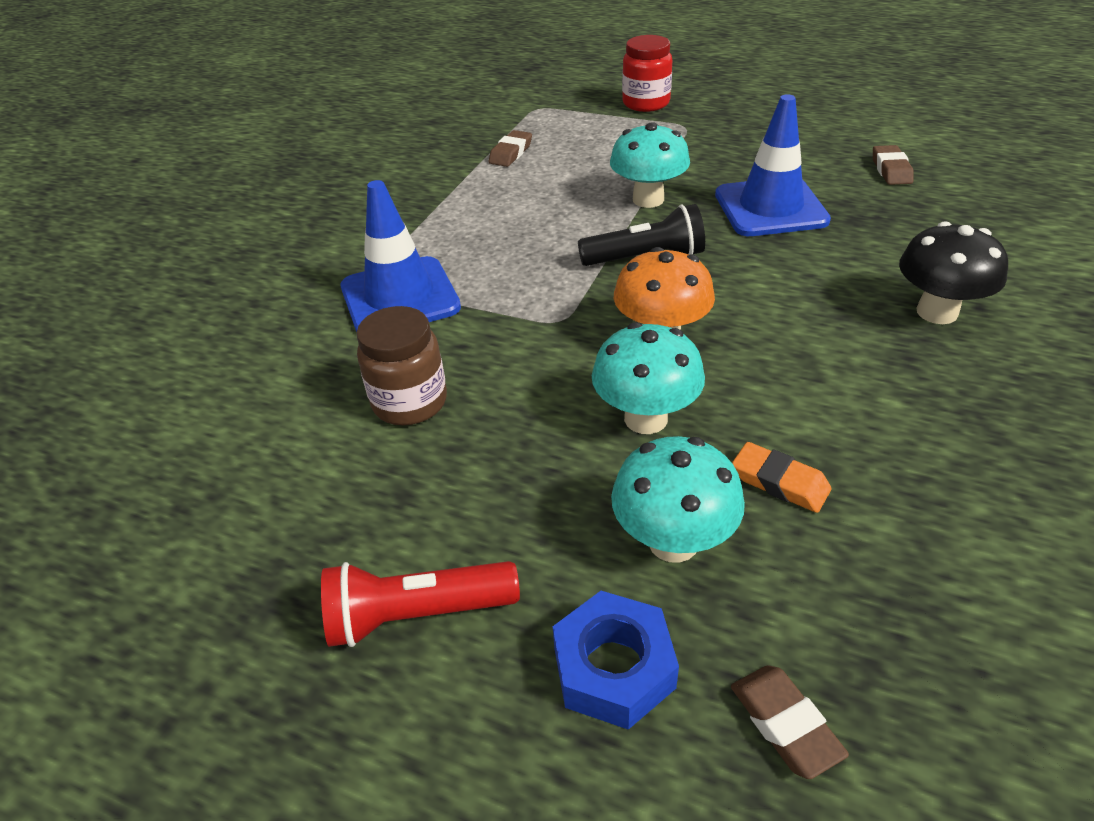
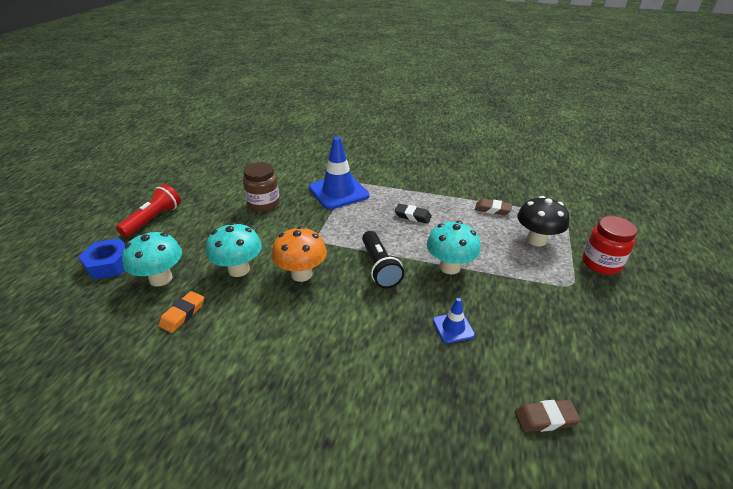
camera: 80 degrees right, 5 degrees down
(417, 615) = (153, 219): red flashlight -> red flashlight turned 45 degrees clockwise
(510, 220) = (412, 216): none -> black eraser
(770, 208) = (453, 328): blue traffic cone -> blue traffic cone, size x0.48
(785, 724) = (62, 307): brown eraser -> none
(937, 312) = (320, 411): black mushroom -> black mushroom (536, 240)

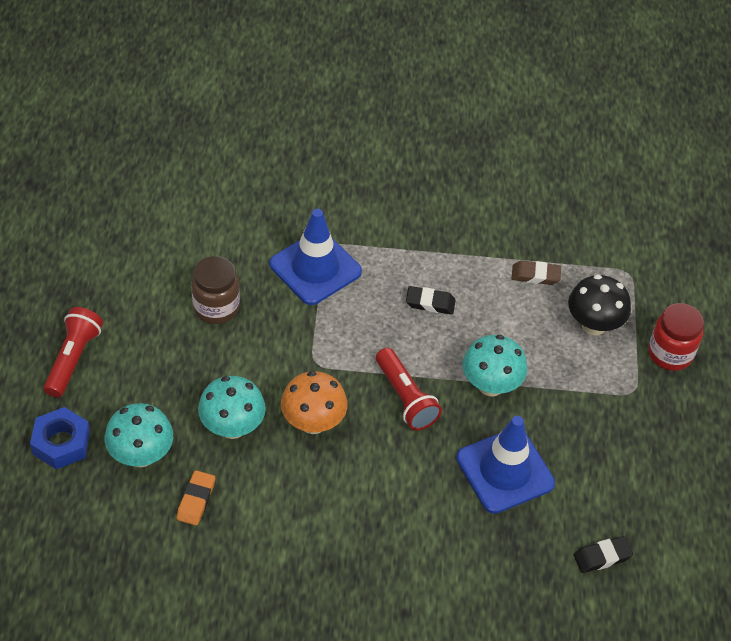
camera: 15 degrees left, 15 degrees up
(379, 267) = (406, 398): black flashlight -> red flashlight
(453, 328) = (505, 471): blue traffic cone -> blue traffic cone, size x2.07
(545, 418) = (602, 557): brown eraser -> black eraser

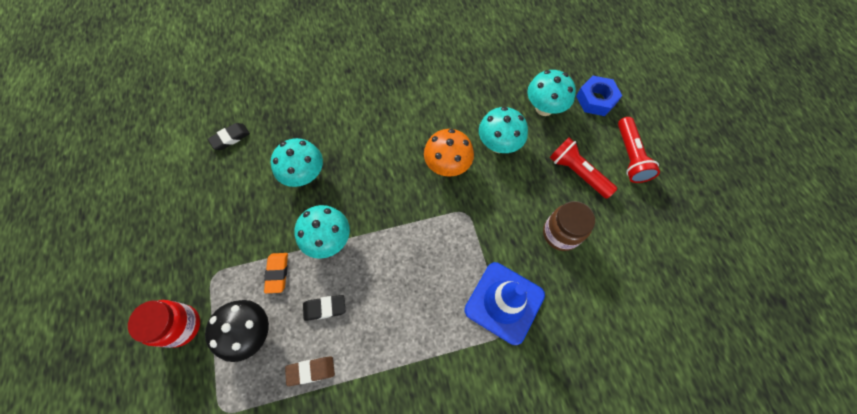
camera: 165 degrees right, 15 degrees up
(196, 500) = (496, 93): orange eraser -> orange eraser (277, 273)
(406, 398) = (389, 207): red flashlight -> red flashlight (577, 173)
(430, 303) = (397, 302): black eraser -> black eraser (325, 308)
(505, 471) = (305, 175): blue traffic cone -> turquoise mushroom

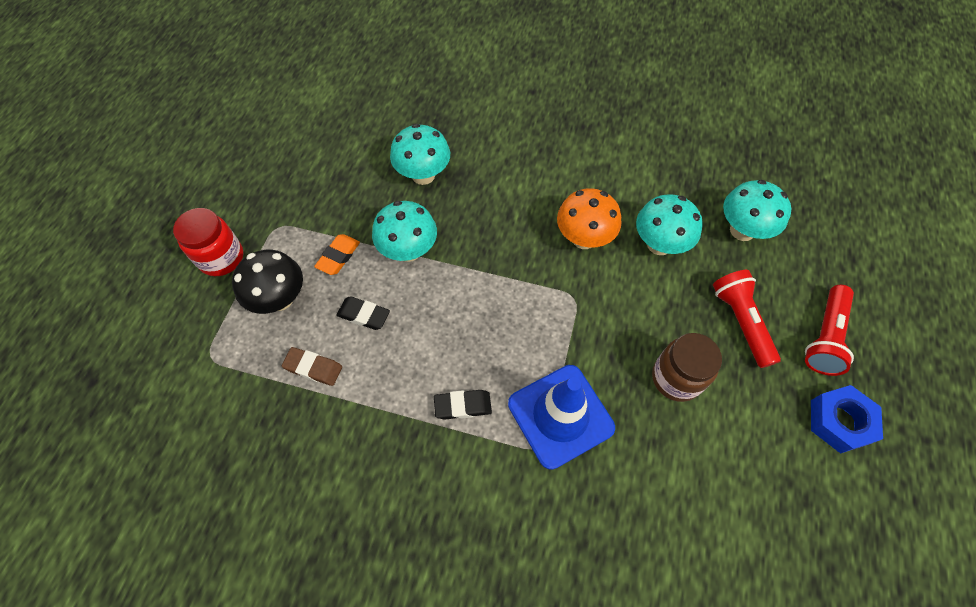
camera: 30 degrees right, 5 degrees down
(230, 138) = (372, 106): black eraser -> black eraser (463, 406)
(596, 100) = (818, 251): blue nut -> blue nut (839, 421)

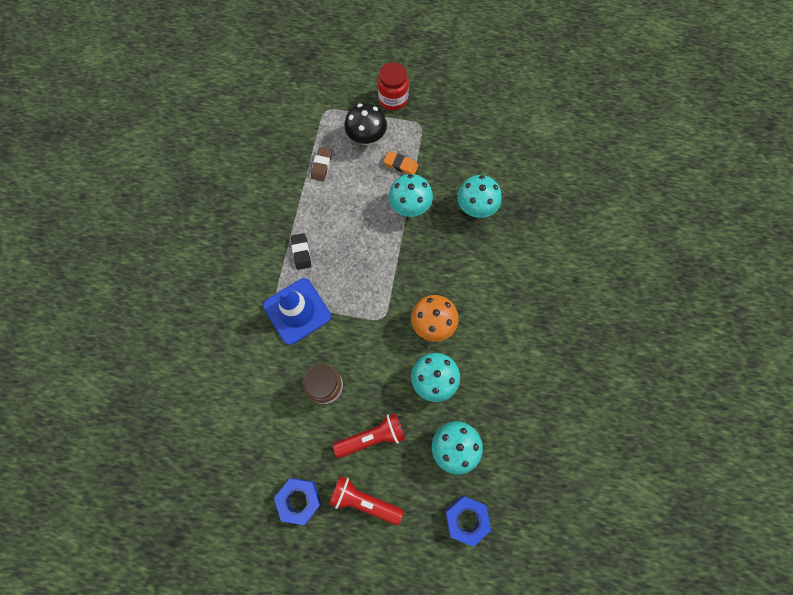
camera: 85 degrees right, 10 degrees up
(364, 315) = (359, 187): black eraser -> none
(824, 226) = (466, 519): none -> blue nut

